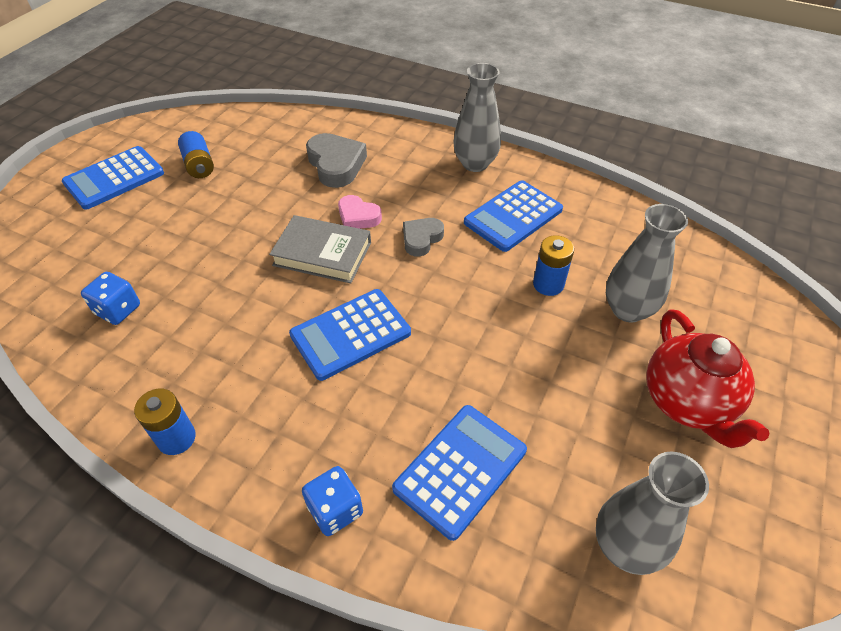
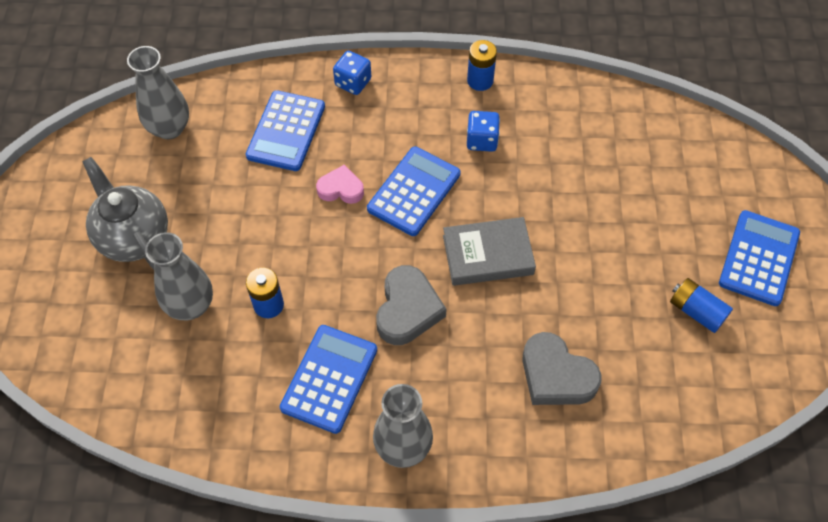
camera: 155 degrees right, 10 degrees up
(118, 310) = (607, 140): blue dice -> blue dice (482, 140)
(358, 217) = (484, 311): pink heart -> pink heart (341, 189)
(421, 239) = (407, 309): grey heart -> grey heart, size x1.59
(687, 402) = (134, 237): red teapot -> grey teapot

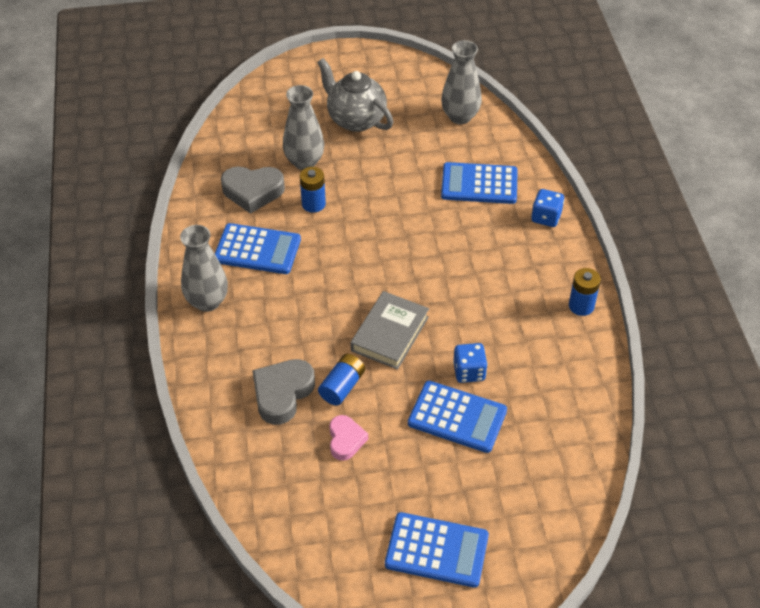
camera: 80 degrees right, 10 degrees down
(134, 237) = (355, 119): grey teapot -> grey teapot turned 90 degrees counterclockwise
(341, 189) = (431, 228): pink heart -> pink heart (345, 440)
(407, 309) = (326, 287): grey heart -> grey heart (253, 191)
(414, 191) = (442, 275): blue calculator -> blue calculator (457, 417)
(482, 140) = (511, 315): blue dice -> blue dice (469, 372)
(488, 255) = (390, 334): grey book -> grey book turned 45 degrees clockwise
(696, 311) = (365, 497): blue battery -> blue battery (342, 386)

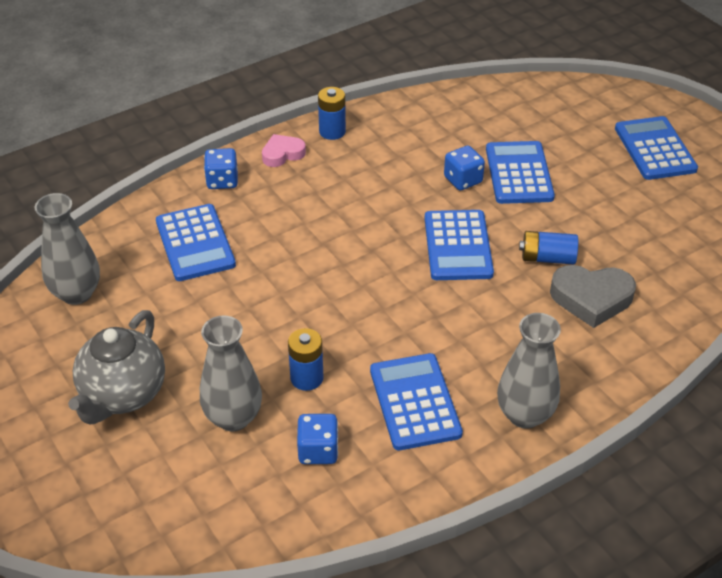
camera: 115 degrees left, 5 degrees down
(253, 191) = (318, 450): grey heart -> blue dice
(345, 440) = (603, 235): pink heart -> pink heart (282, 154)
(390, 334) = (457, 246): grey book -> blue calculator

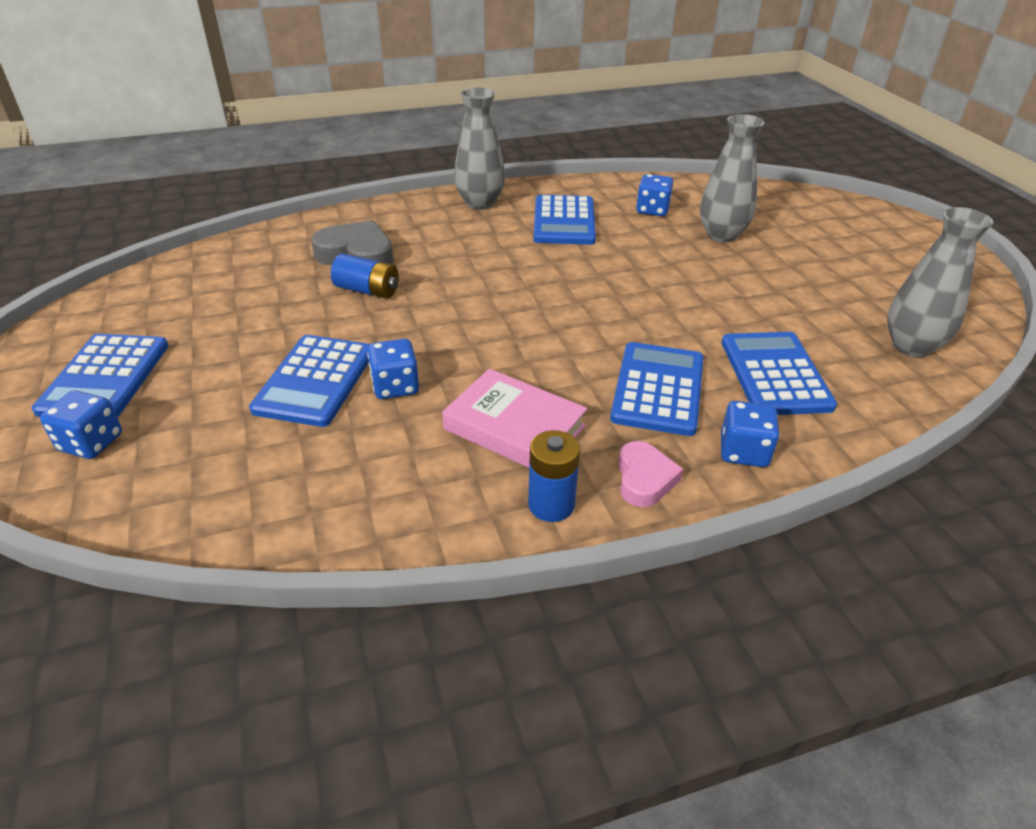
camera: 165 degrees left, 5 degrees down
(123, 395) = (826, 262): grey teapot -> none
(282, 154) = (644, 479): pink heart -> pink heart turned 75 degrees counterclockwise
(307, 378) = (653, 247): blue battery -> none
(370, 168) = (514, 427): none -> pink book
(457, 246) = (454, 317): blue calculator -> blue calculator (658, 389)
(610, 113) = (91, 443): none -> blue dice

